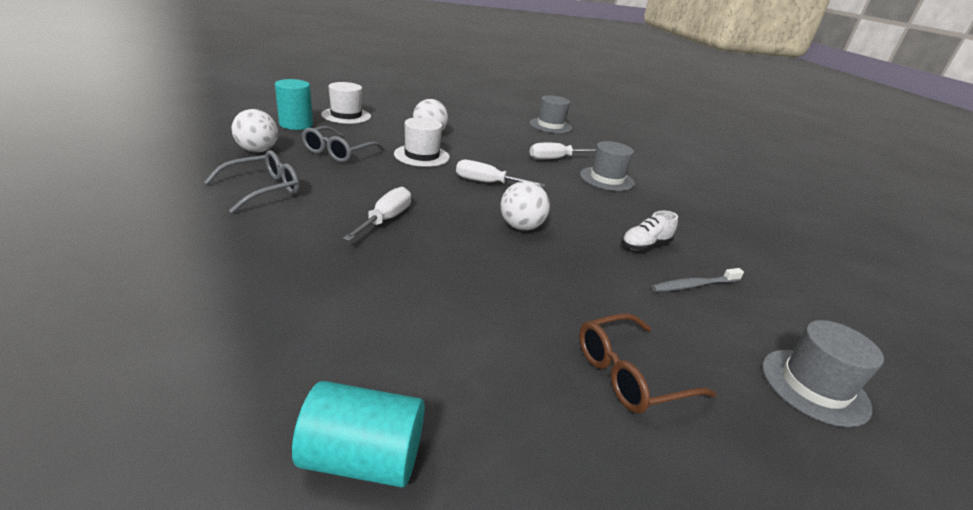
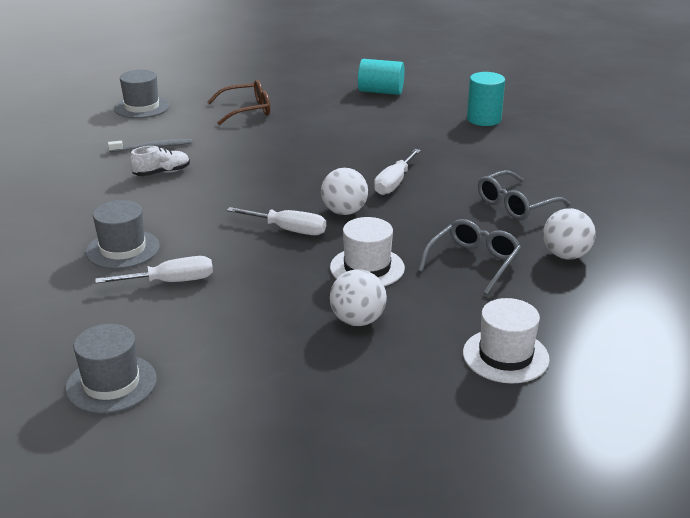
camera: 170 degrees left, 0 degrees up
(296, 124) = (563, 316): turquoise cylinder -> turquoise cylinder (484, 119)
(521, 227) = (271, 183): white ball -> white ball (344, 212)

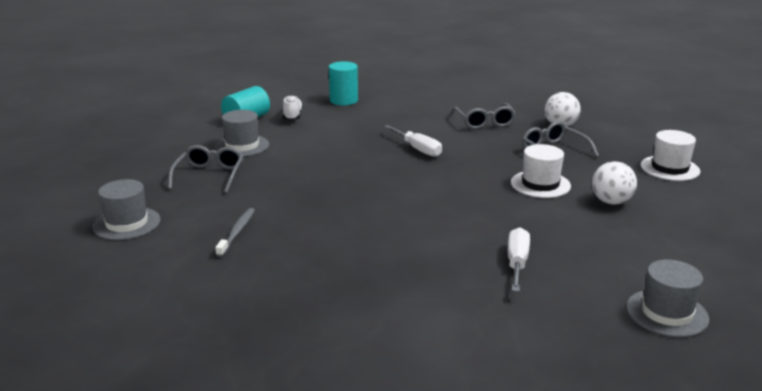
camera: 65 degrees left, 5 degrees down
(123, 249) = (443, 278): grey hat -> grey hat (242, 146)
(162, 173) = (301, 236): white shoe -> white shoe (293, 116)
(246, 110) = (209, 175): brown glasses -> grey glasses
(288, 230) = (462, 200): white screwdriver -> none
(344, 212) = (449, 175): white ball -> none

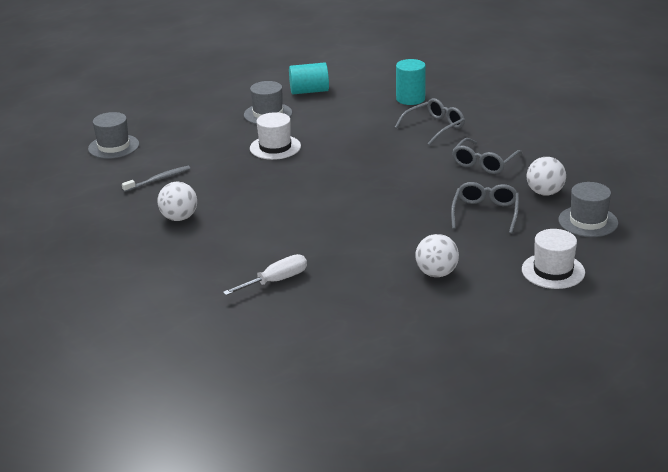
camera: 45 degrees right, 5 degrees up
(209, 175) = (210, 130): grey glasses -> grey glasses (434, 127)
(293, 116) = (346, 100): white shoe -> none
(325, 254) = (179, 218): none -> white ball
(418, 149) = (382, 166): white screwdriver -> none
(540, 184) = (413, 235): white hat -> white hat (275, 147)
(667, 313) = (299, 360): grey hat -> grey hat (588, 221)

